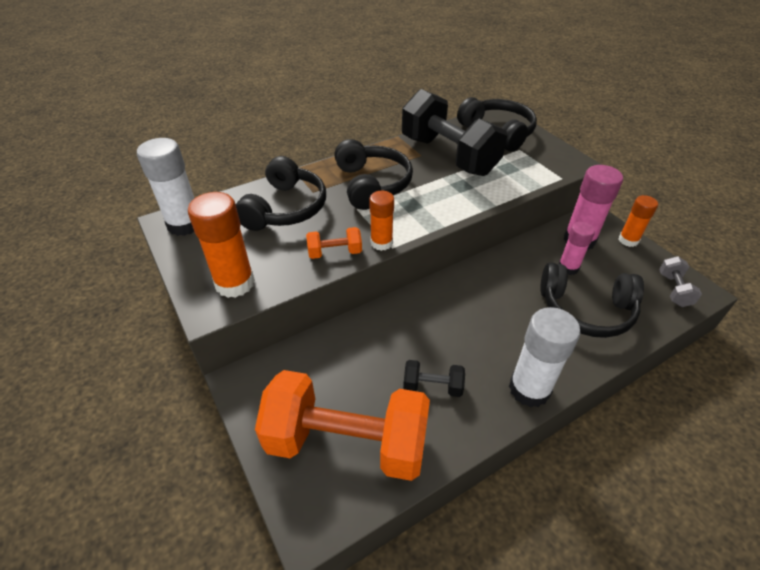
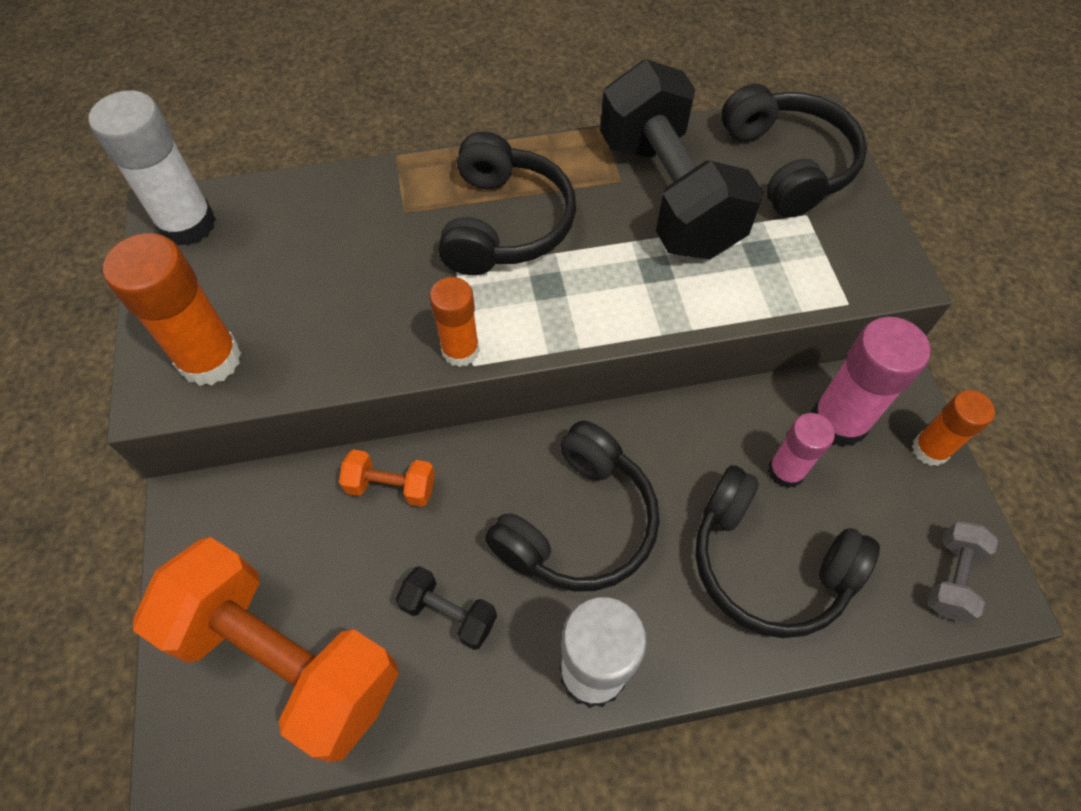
camera: 20 degrees right, 15 degrees up
(285, 208) = (346, 235): black headphones -> black headphones (578, 523)
(335, 252) = (379, 347): orange dumbbell -> orange dumbbell (391, 486)

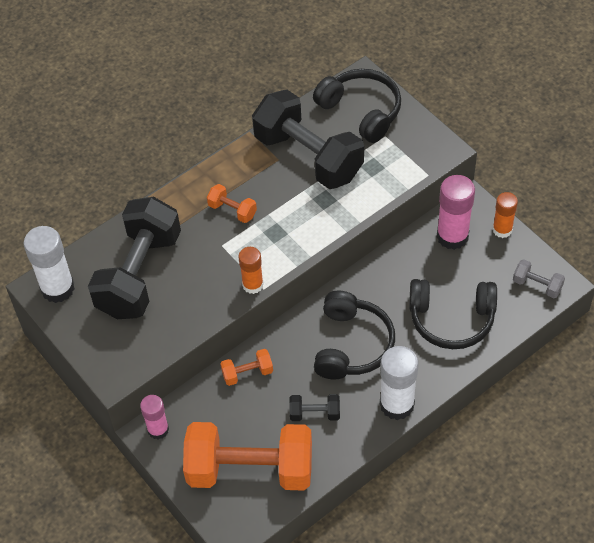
camera: 25 degrees left, 5 degrees down
(210, 359) = (128, 348): orange glue stick -> none
(309, 256) = (139, 274): none -> black dumbbell
(505, 224) = (232, 210): black headphones -> orange dumbbell
(786, 471) = (438, 273): pink glue stick -> pink glue stick (158, 429)
(951, 577) = (537, 285): grey dumbbell -> grey dumbbell turned 60 degrees counterclockwise

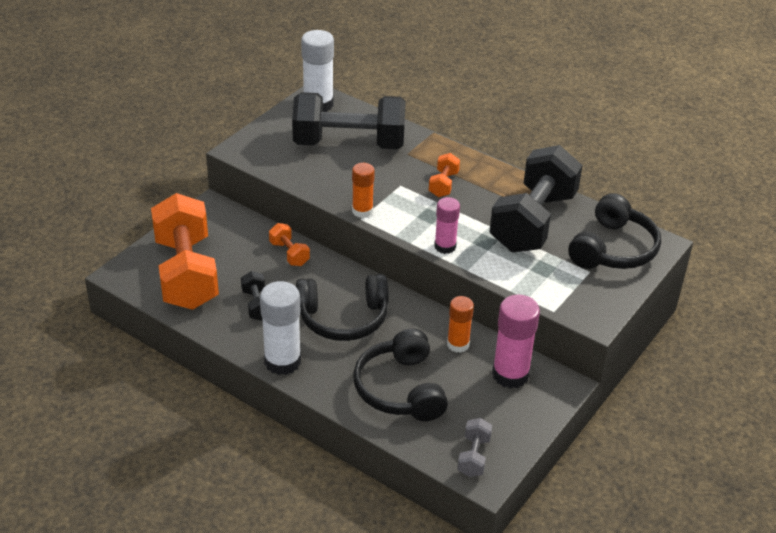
camera: 70 degrees right, 15 degrees down
(158, 429) = (216, 211): pink glue stick -> pink glue stick (445, 246)
(502, 229) = (538, 416): orange glue stick -> orange glue stick (458, 344)

